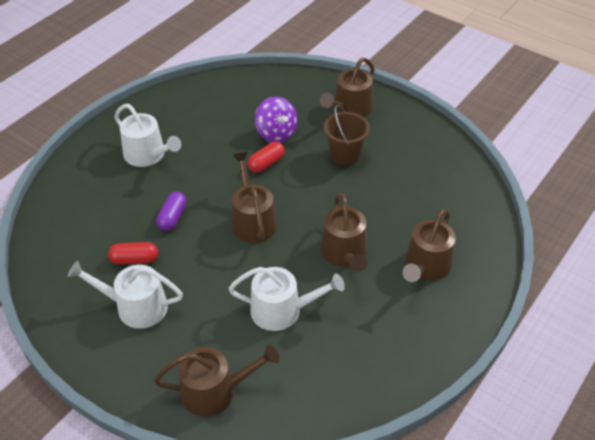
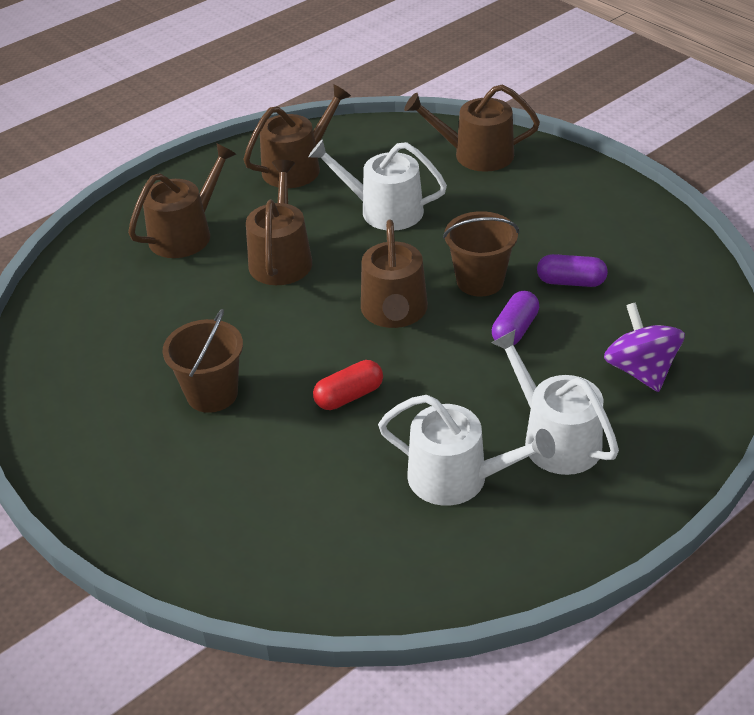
camera: 165 degrees left, 5 degrees down
(134, 259) = (571, 282): red capsule -> purple capsule
(135, 307) = (567, 231): white watering can -> white watering can (457, 478)
(198, 252) = (480, 281): none -> brown bucket
(276, 133) = (313, 451): purple spinning top -> purple spinning top (640, 370)
(349, 109) = (156, 483): brown watering can -> brown watering can (297, 167)

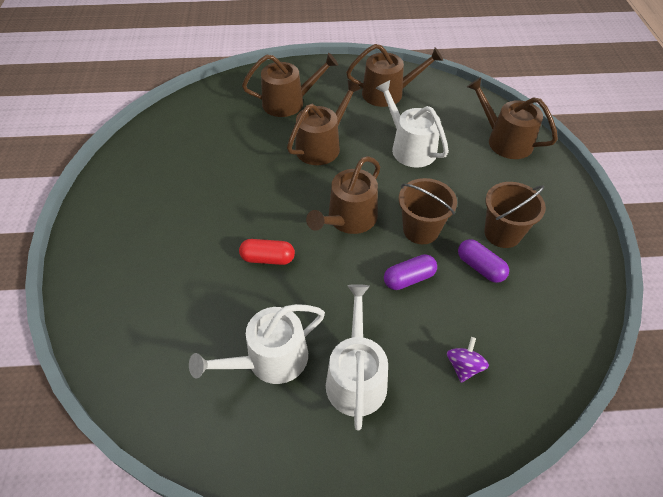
camera: 35 degrees right, 10 degrees up
(212, 394) = (202, 208): brown bucket -> brown bucket (502, 233)
(457, 478) = (270, 360): white watering can -> white watering can turned 90 degrees clockwise
(640, 370) = (464, 366): purple spinning top -> purple spinning top, size x0.61

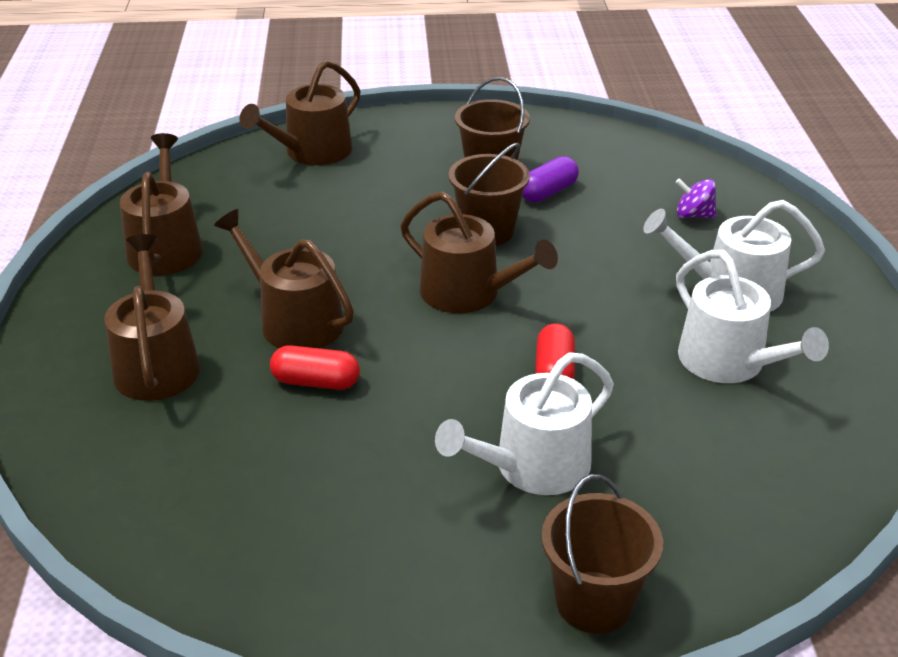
camera: 90 degrees left, 15 degrees down
(92, 264) = (594, 602): none -> brown bucket
(269, 157) = (316, 382): none -> red capsule
(409, 278) = (574, 245): purple capsule -> none
(410, 147) = (314, 232): white watering can -> white watering can (533, 467)

